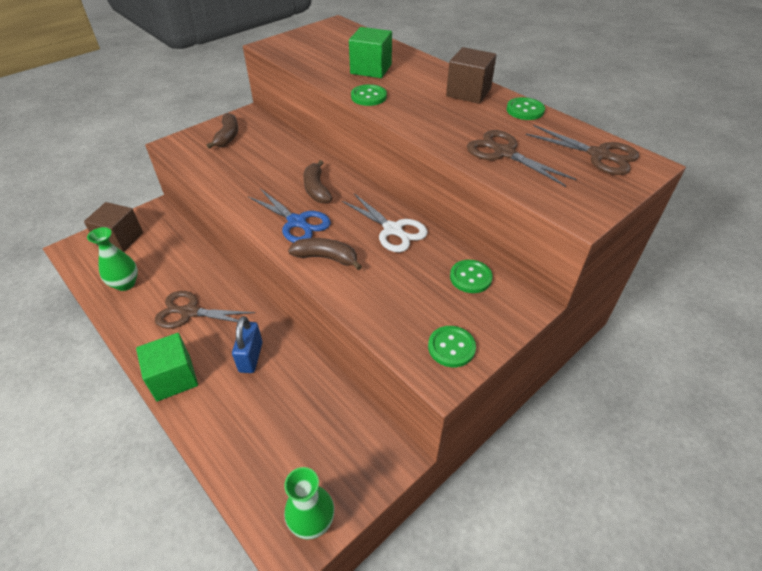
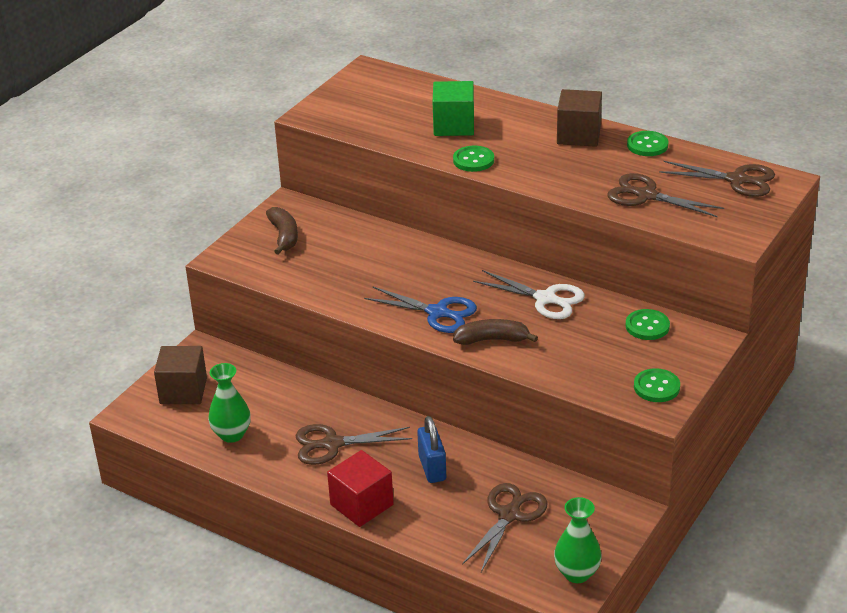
camera: 15 degrees left, 10 degrees down
(173, 378) = (361, 504): green cube -> red cube
(287, 427) = (509, 514): none -> brown scissors
(316, 189) = (436, 275): brown banana -> none

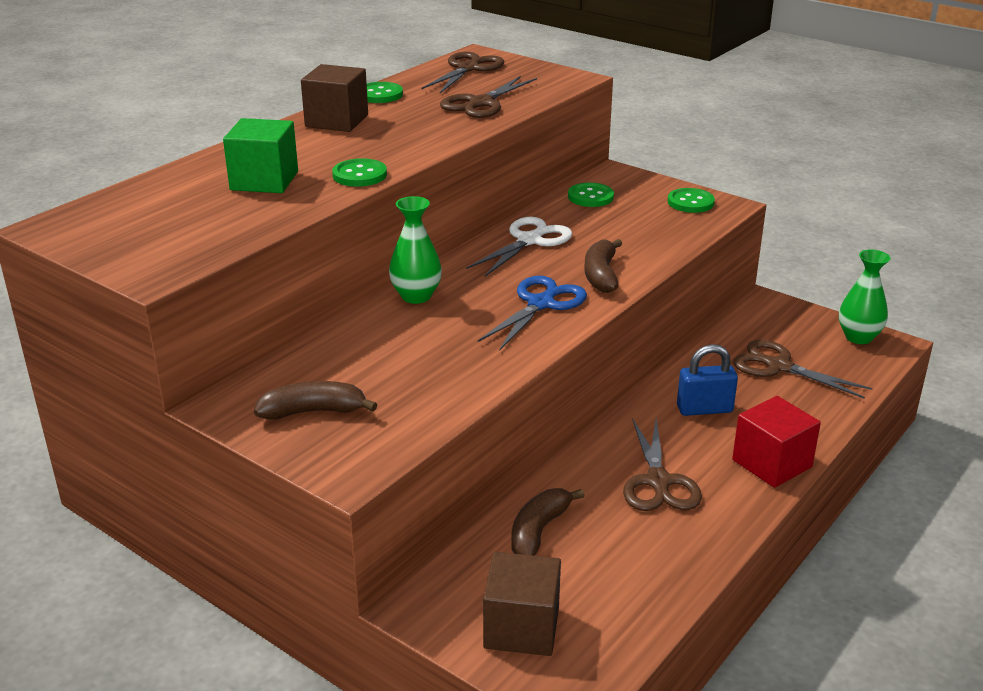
camera: 85 degrees left, 5 degrees down
(232, 434) = (632, 574): green vase -> green vase (416, 296)
(273, 391) = (538, 531): none -> brown banana

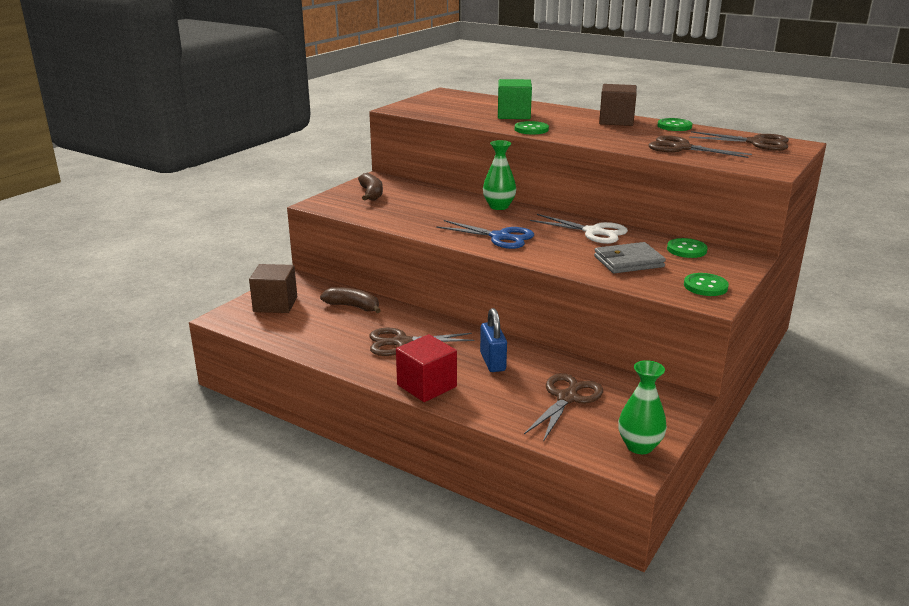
camera: 85 degrees right, 5 degrees down
(601, 275) = (549, 254): brown banana -> none
(626, 231) = (628, 262): none -> grey wallet

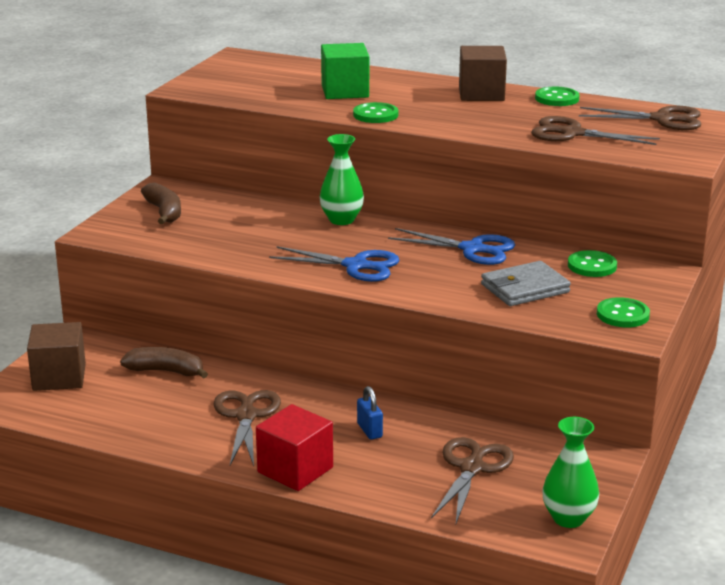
camera: 10 degrees left, 0 degrees up
(401, 343) = (246, 416): brown scissors -> brown scissors turned 105 degrees clockwise
(492, 362) = (369, 430): blue padlock -> blue padlock, size x0.67
(593, 232) = (473, 249): white scissors -> blue scissors

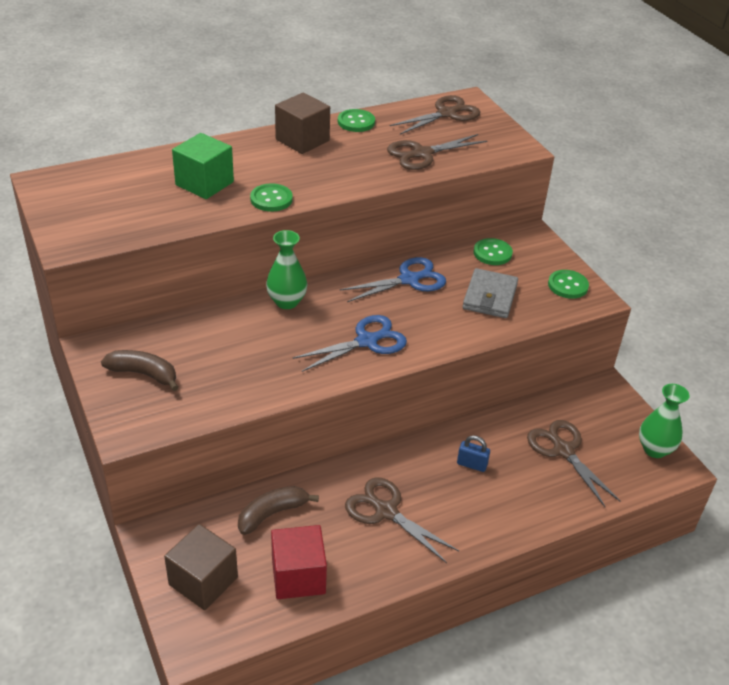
camera: 50 degrees left, 15 degrees up
(295, 470) = (482, 532): red cube -> red cube (298, 576)

